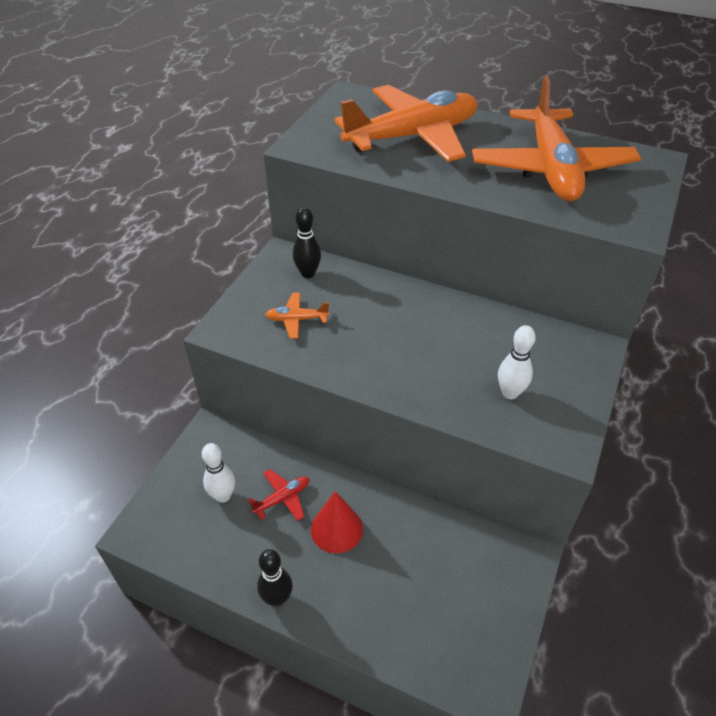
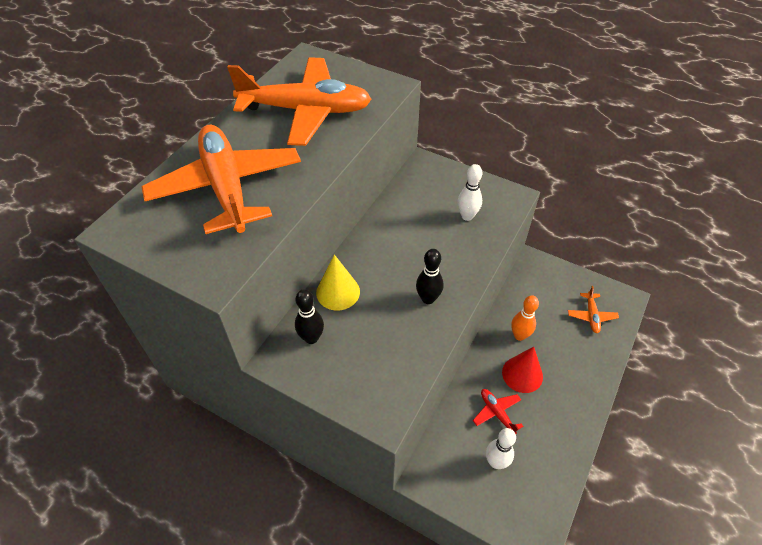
camera: 85 degrees left, 5 degrees up
(277, 598) = (583, 418): black bowling pin -> black bowling pin (428, 299)
(297, 319) = (376, 349): orange plane -> orange plane (591, 316)
(366, 286) = (338, 292): none -> yellow cone
(395, 528) = (519, 335): none -> orange bowling pin

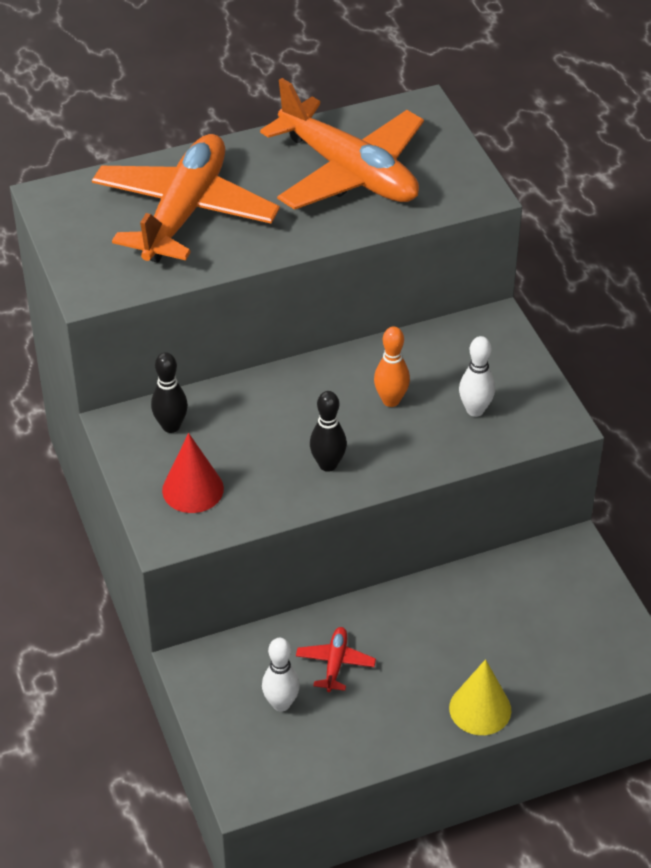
camera: 40 degrees right, 5 degrees down
(338, 292) = (242, 400): yellow cone -> yellow cone (480, 709)
(519, 335) = (455, 610): orange bowling pin -> orange bowling pin (391, 400)
(522, 374) = (410, 648): red cone -> red cone (193, 489)
(591, 316) = (573, 649): orange plane -> none

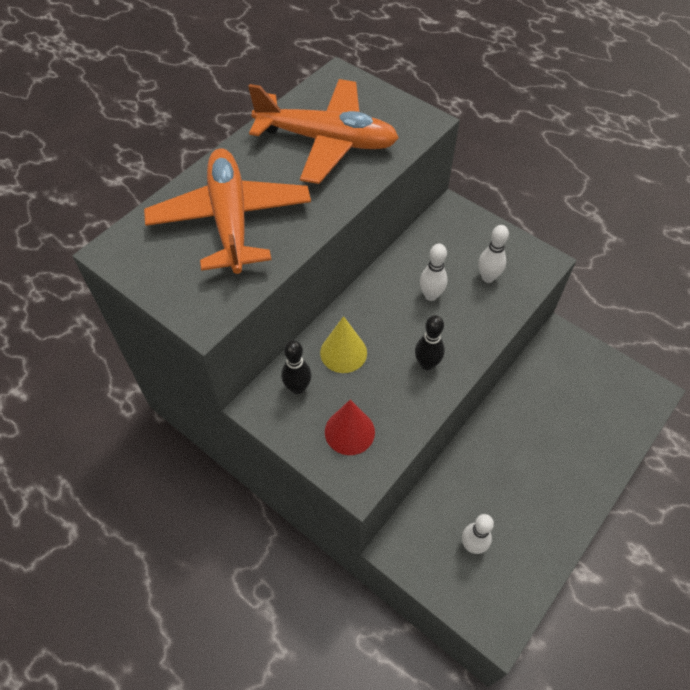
camera: 30 degrees left, 10 degrees up
(335, 663) = (484, 494): red plane -> none
(391, 400) = (431, 295): orange bowling pin -> white bowling pin
(480, 709) = (592, 478): yellow cone -> yellow cone (343, 352)

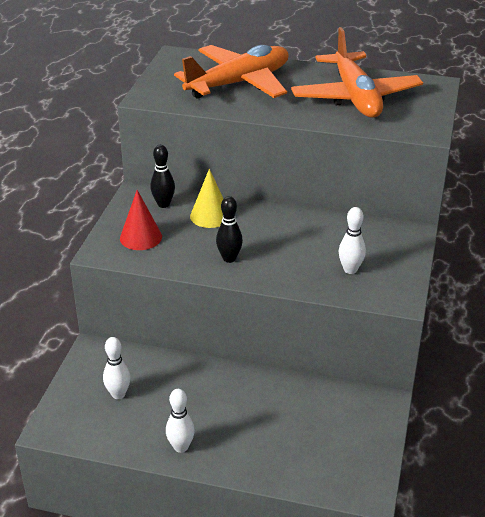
camera: 65 degrees right, 20 degrees down
(431, 295) = (302, 243): white bowling pin -> white bowling pin (181, 447)

